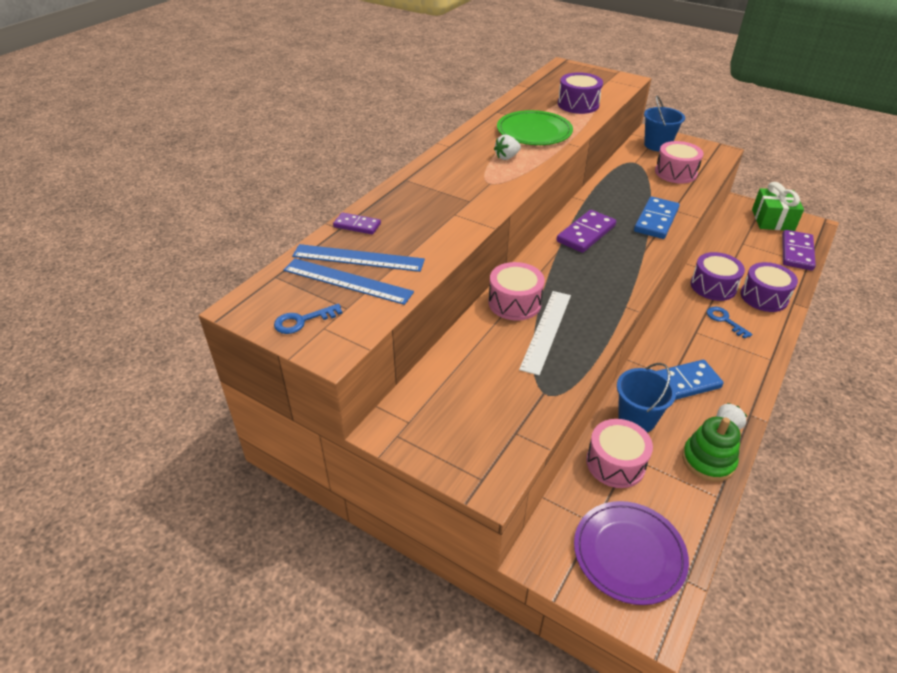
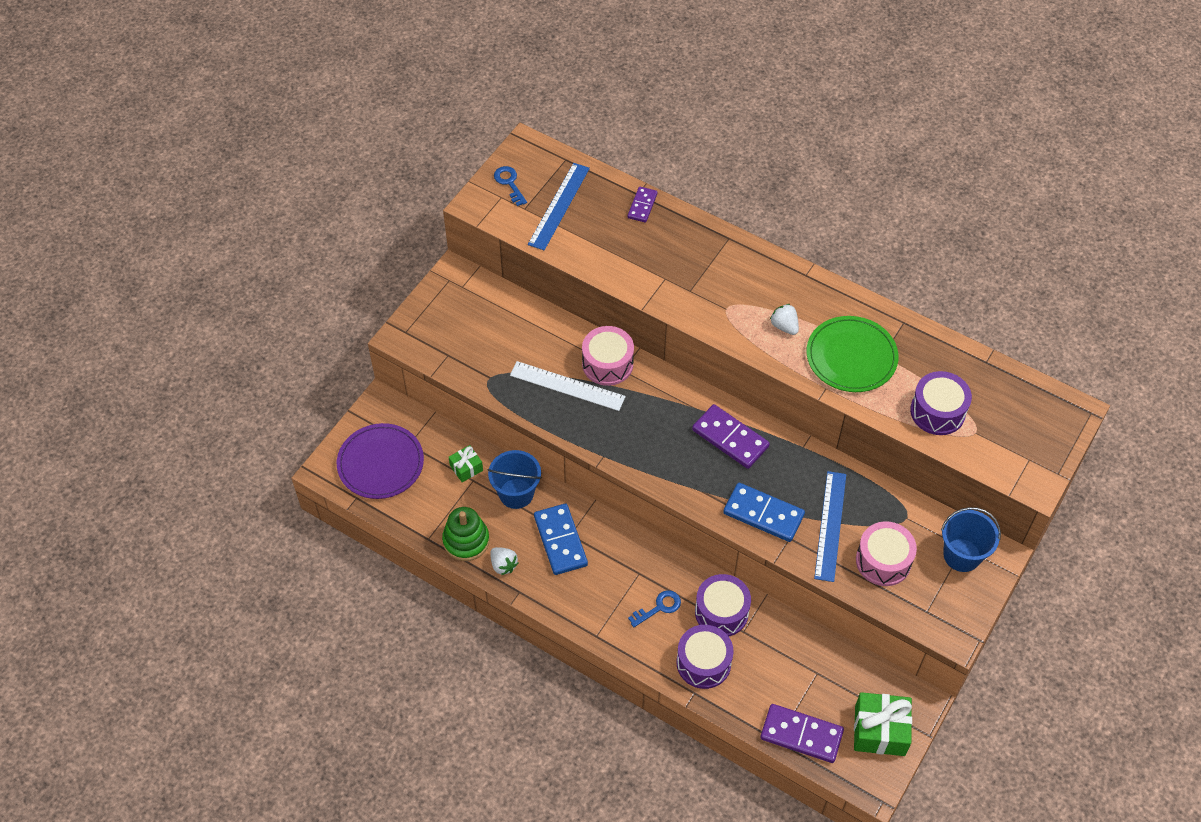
camera: 90 degrees right, 15 degrees up
(358, 258) = (591, 210): blue ruler -> blue ruler (830, 525)
(615, 463) = (466, 468): pink drum -> green gift

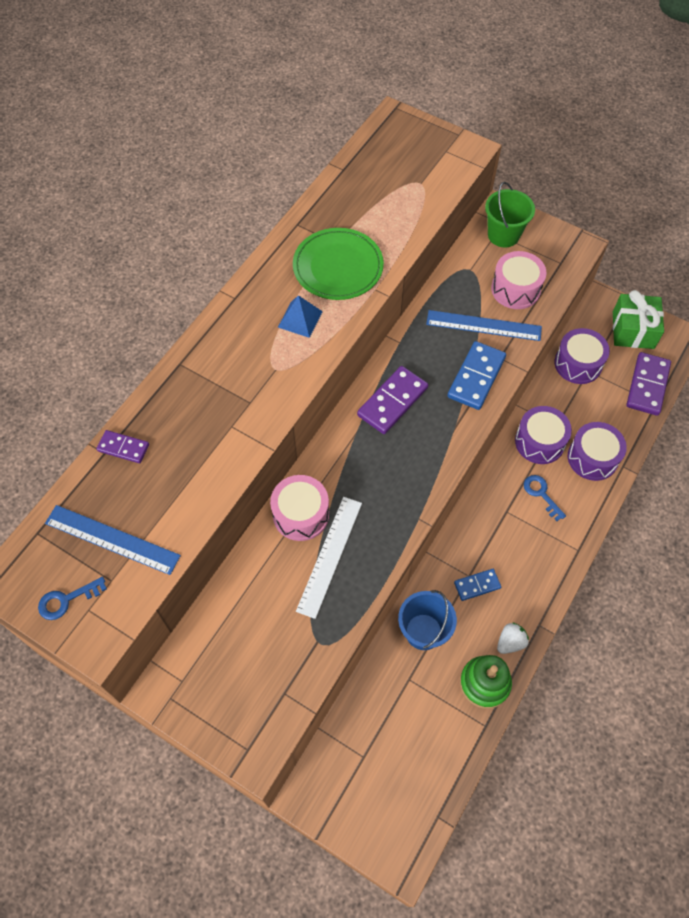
camera: 90 degrees left, 5 degrees up
(380, 463) = (390, 790): purple plate -> none
(466, 468) = (393, 687): green gift -> none
(560, 541) = (477, 585): blue domino -> blue domino, size x0.58
(784, 326) = (300, 319): white strawberry -> blue pyramid
(937, 411) = (399, 207): purple drum -> purple drum (578, 364)
(962, 555) = (503, 235): blue bucket -> green bucket

